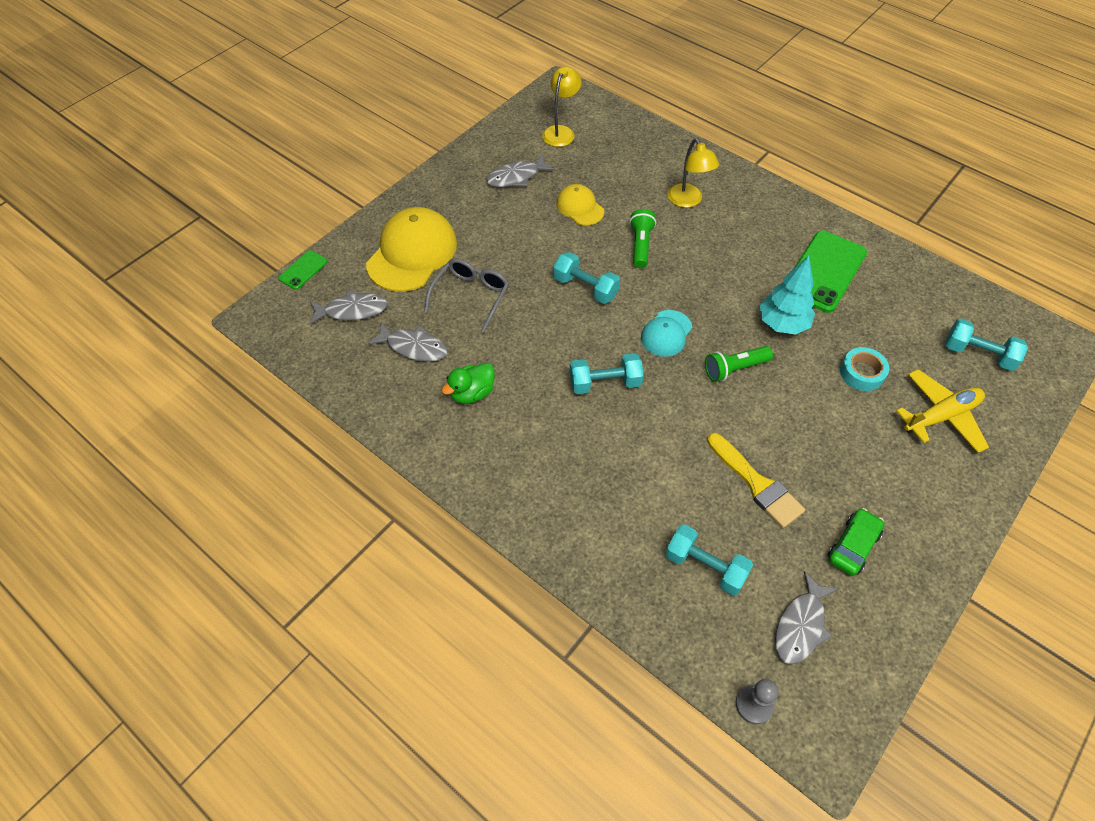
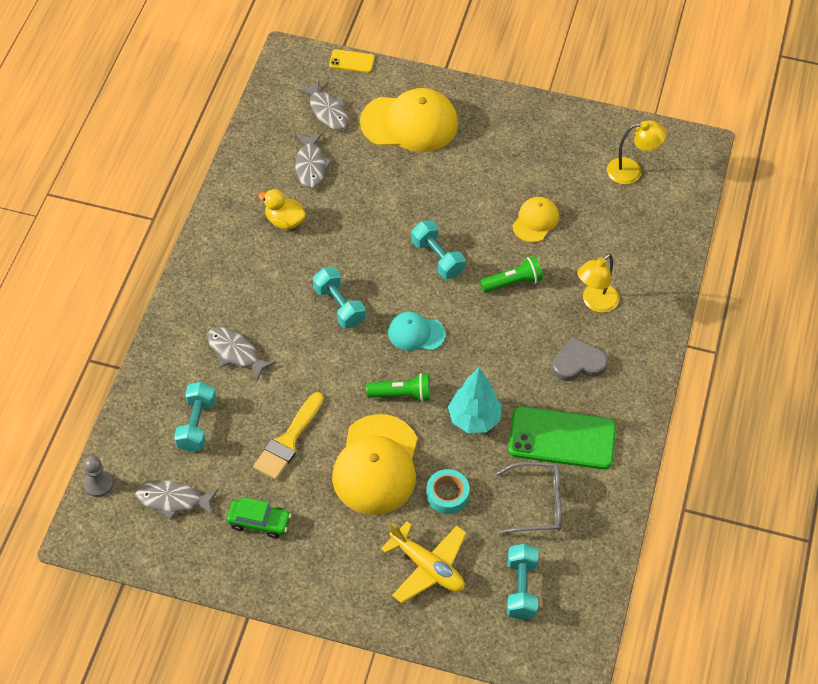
camera: 65 degrees right, 0 degrees up
(303, 270) = (351, 61): green phone -> yellow phone
(471, 296) = (384, 182): grey glasses -> grey glasses (538, 504)
(472, 393) = (284, 221): green duck -> yellow duck
(516, 177) = (546, 159): grey fish -> grey fish (235, 352)
(585, 288) = (437, 258): turquoise dumbbell -> turquoise dumbbell turned 45 degrees counterclockwise
(734, 369) = (402, 394): green flashlight -> green flashlight turned 135 degrees clockwise
(747, 233) = (578, 363): none -> grey heart
(811, 417) = (376, 465): none -> yellow cap

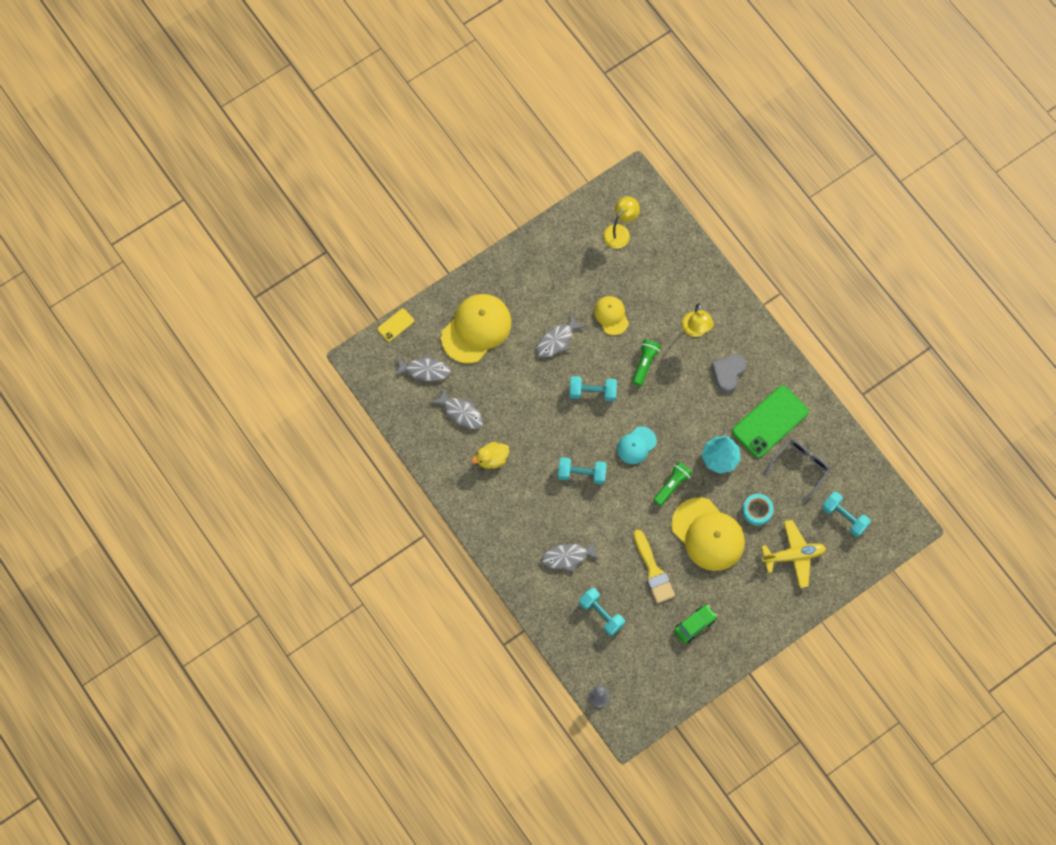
camera: 50 degrees left, 15 degrees up
(173, 500) = (643, 662): grey fish -> grey fish (557, 340)

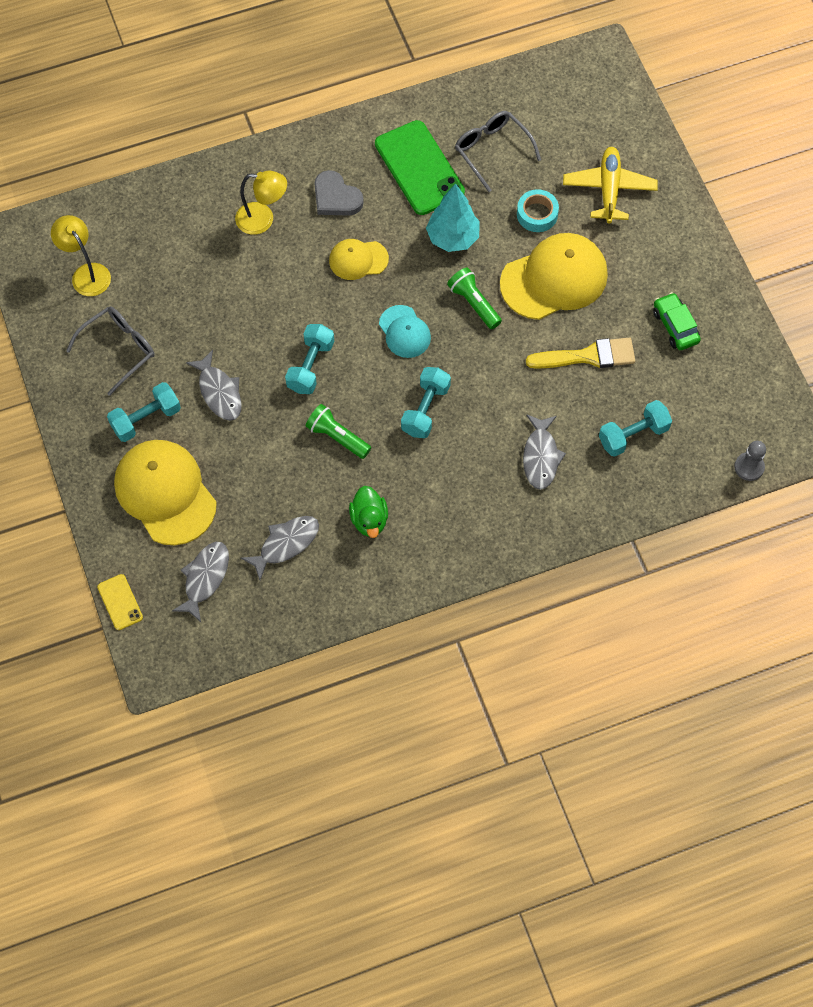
camera: 75 degrees left, 5 degrees down
(492, 459) = (369, 520): yellow duck -> green duck
(570, 269) = (119, 349): none -> grey glasses
(611, 315) = (206, 315): yellow cap -> yellow cap (358, 260)
(645, 364) = (290, 292): green flashlight -> green flashlight (337, 437)
(844, 517) = (572, 121): turquoise dumbbell -> turquoise dumbbell (146, 419)

